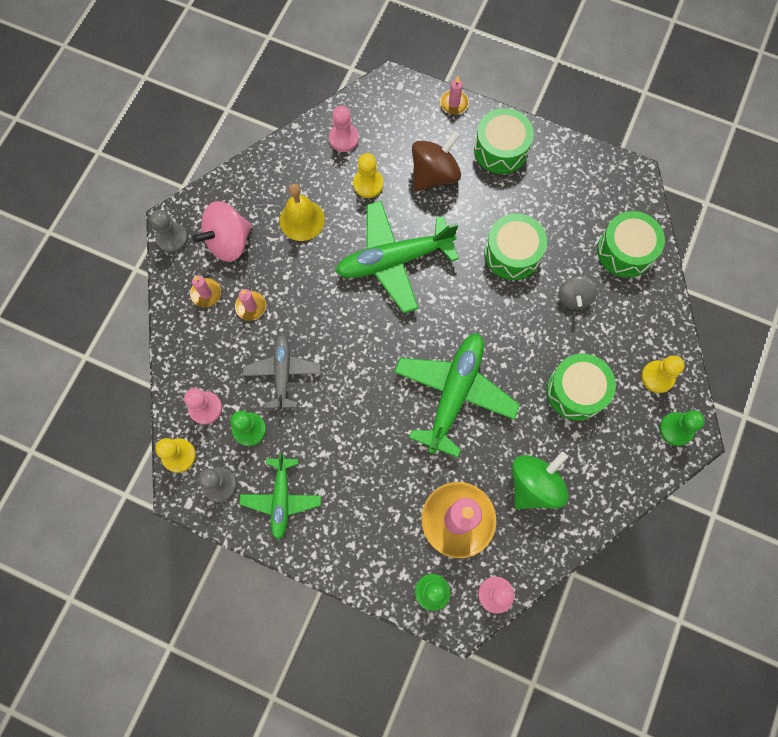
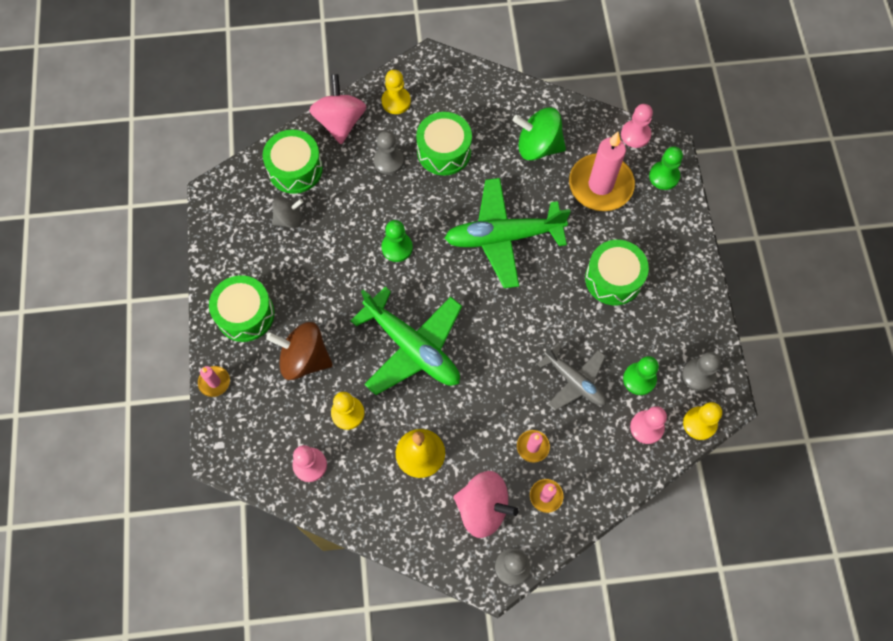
camera: 120 degrees left, 5 degrees down
(281, 499) = (675, 320): green plane -> none
(283, 373) = (574, 381): grey plane -> grey plane turned 105 degrees counterclockwise
(512, 253) = (348, 254): green drum -> green drum (613, 279)
(574, 298) = (362, 188): grey spinning top -> grey spinning top (289, 219)
(591, 335) = (388, 161): none -> grey pawn
(658, 314) = (340, 122): none -> pink spinning top
(676, 429) = (431, 73): green pawn -> green pawn (397, 247)

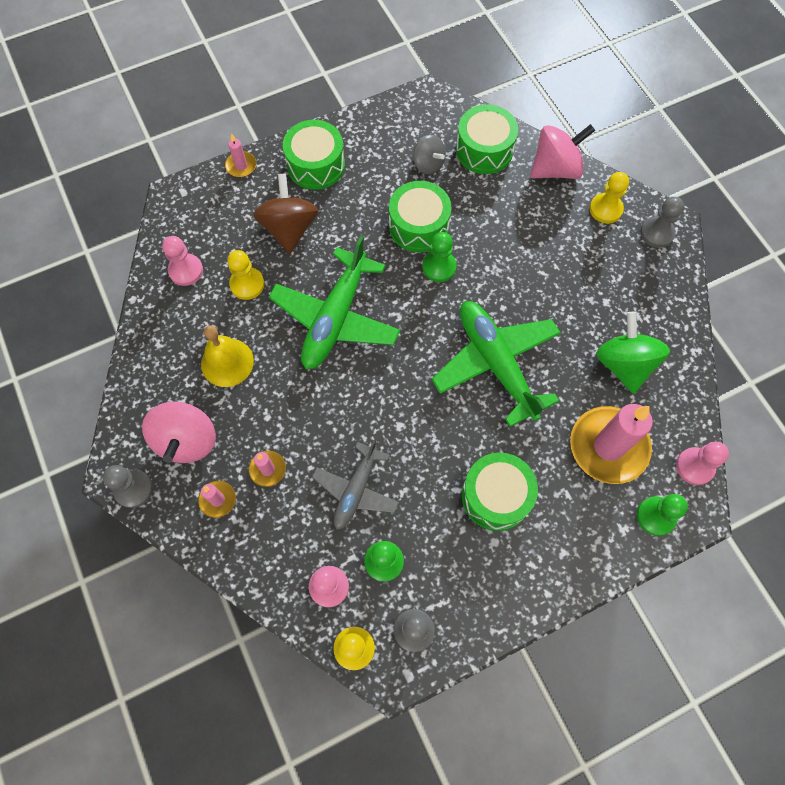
camera: 70 degrees right, 0 degrees up
(388, 161) = (533, 226): grey pawn -> grey pawn (657, 233)
(444, 151) = (570, 273): green drum -> green drum (418, 226)

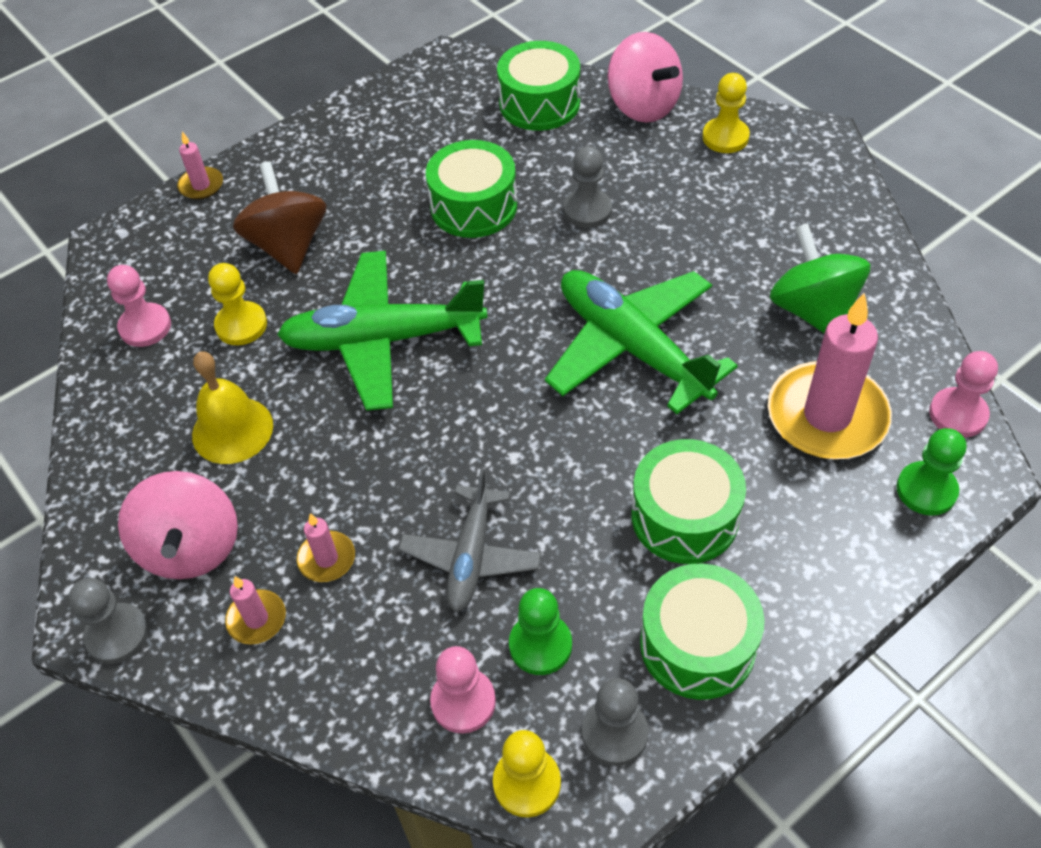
camera: 10 degrees left, 15 degrees down
(316, 165) = (309, 164): green drum -> green drum (697, 644)
(335, 318) = (383, 340): green plane -> green plane turned 75 degrees clockwise
(428, 164) = (467, 134): grey spinning top -> none
(439, 267) = (516, 248): green pawn -> none
(555, 169) = (643, 106): pink spinning top -> pink spinning top turned 90 degrees clockwise
(657, 233) = (803, 150): grey pawn -> grey pawn (587, 210)

